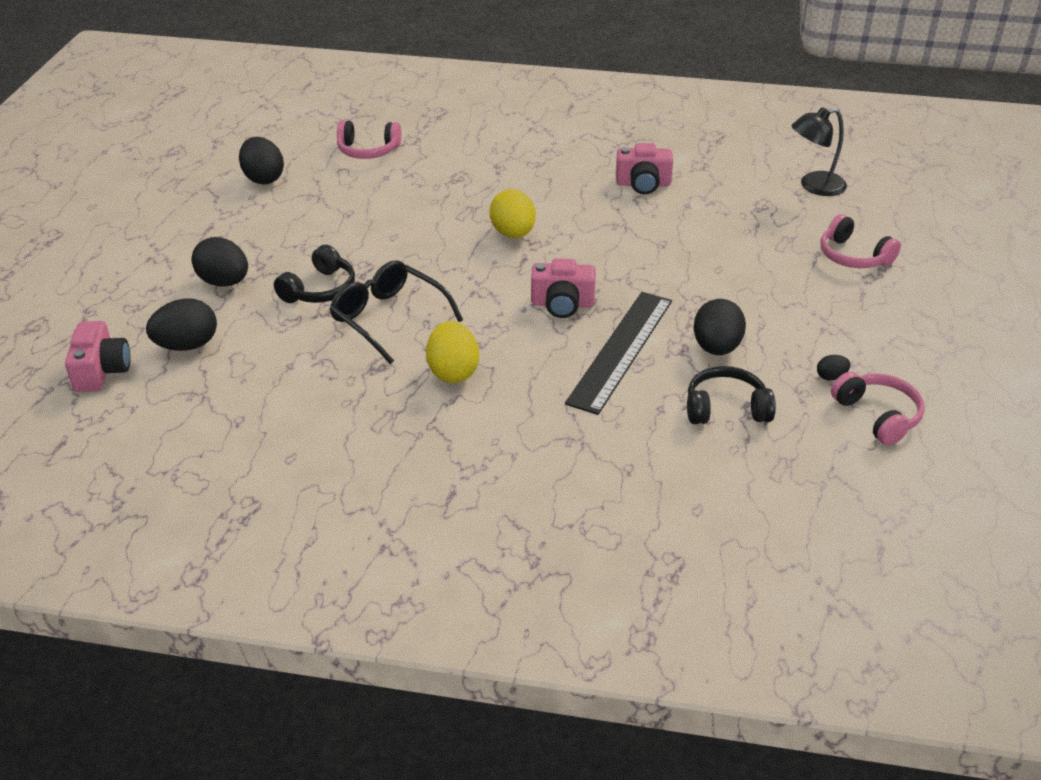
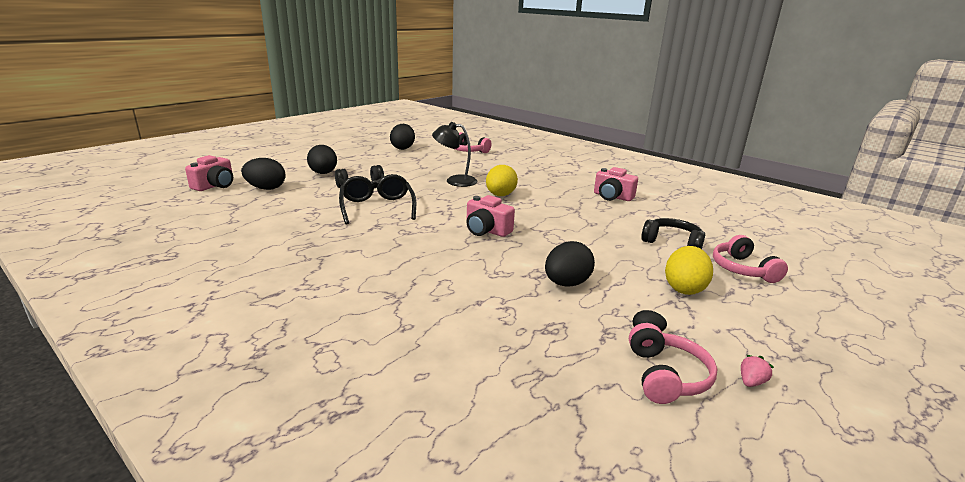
camera: 30 degrees right, 15 degrees down
(453, 372) = (374, 238): yellow egg -> yellow egg (684, 288)
(621, 350) = (494, 263): black ruler -> none
(726, 408) = (530, 320): black headphones -> black headphones (672, 243)
(814, 186) = (743, 227): black lamp -> black lamp (455, 181)
(939, 392) = (751, 382): none -> pink strawberry

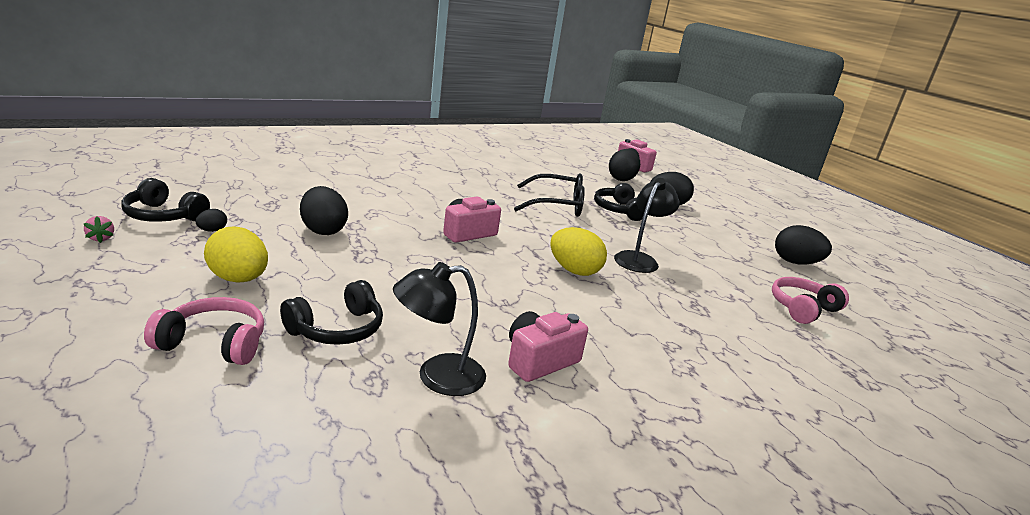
camera: 105 degrees right, 0 degrees up
(662, 214) = (437, 377): none -> black lamp
(666, 376) = (164, 216): pink headphones -> black headphones

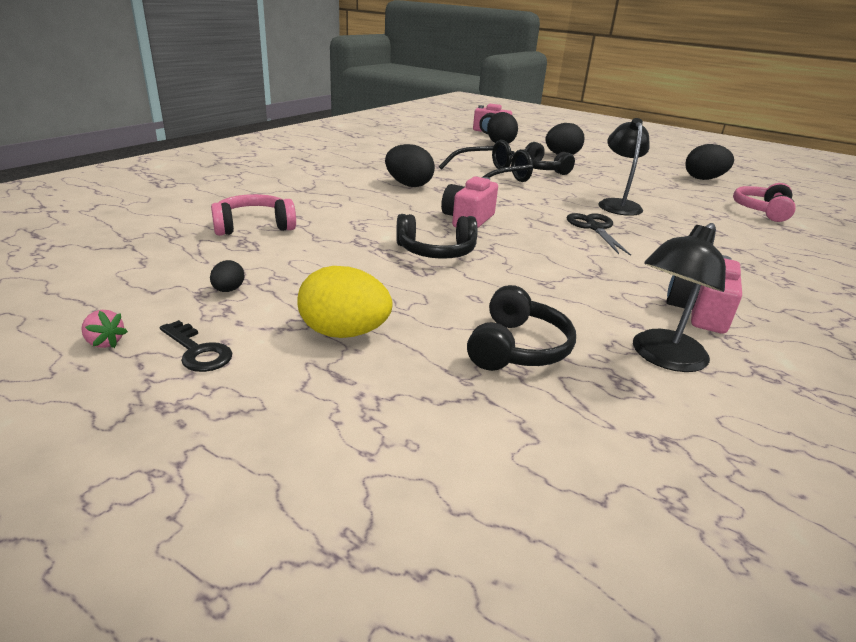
camera: 25 degrees left, 5 degrees up
(139, 260) = (198, 351): none -> black key
(164, 216) = (143, 291): black headphones -> black headphones (436, 251)
(214, 343) = (435, 412): pink headphones -> pink headphones (254, 226)
(323, 230) = (342, 255): black egg -> black egg (408, 185)
(574, 271) = (594, 228): yellow egg -> black scissors

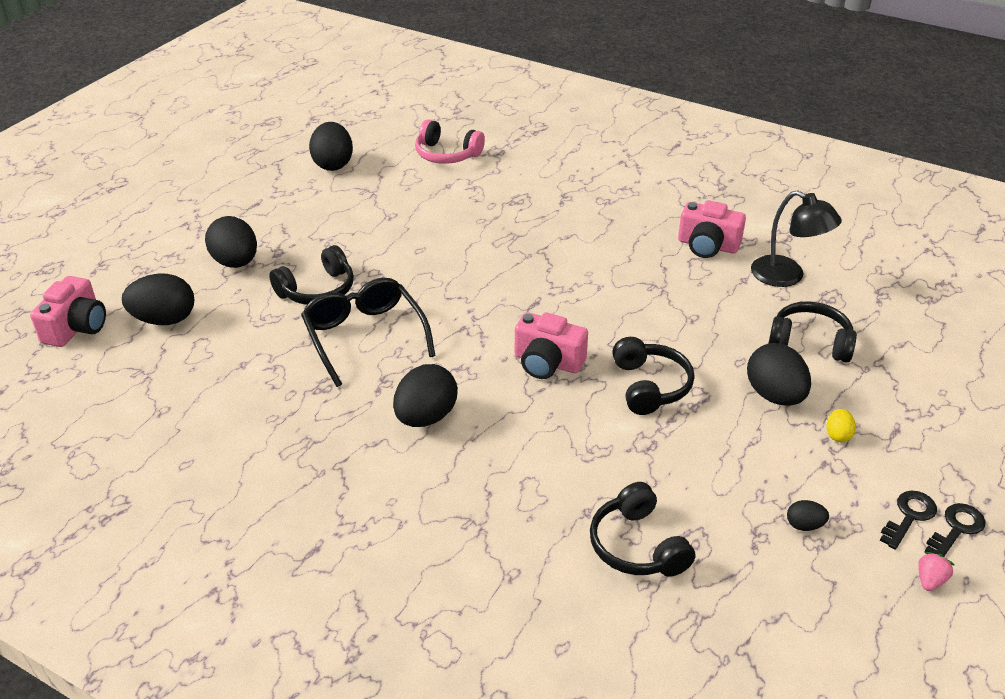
camera: 90 degrees left, 10 degrees up
(155, 380) = (956, 529): none -> black key
(254, 226) = (637, 546): pink headphones -> black headphones
(344, 333) = (838, 435): yellow egg -> yellow egg, size x0.48
(417, 307) = (774, 395): none -> black egg
(594, 228) = (539, 272): black scissors -> none
(617, 205) = (456, 245): black lamp -> none

